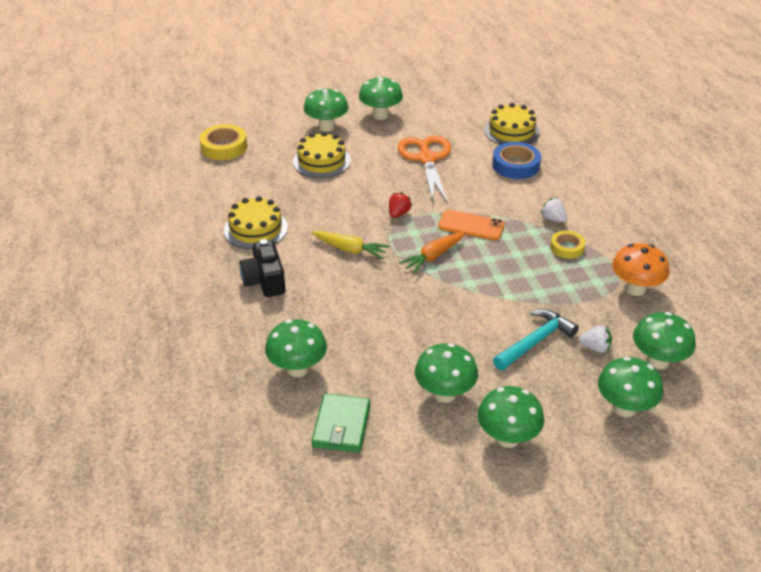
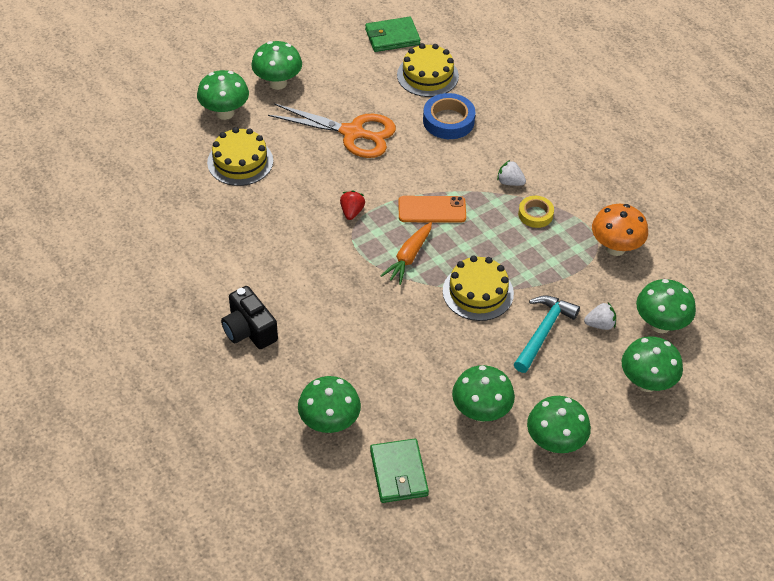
camera: 20 degrees left, 10 degrees up
(224, 147) = (121, 166): yellow tape -> none
(256, 229) = (209, 268): yellow cake -> yellow cake (478, 292)
(350, 249) = (320, 269): yellow carrot -> none
(427, 159) = (352, 133): orange scissors -> orange scissors turned 135 degrees clockwise
(492, 101) = (392, 37): none -> green wallet

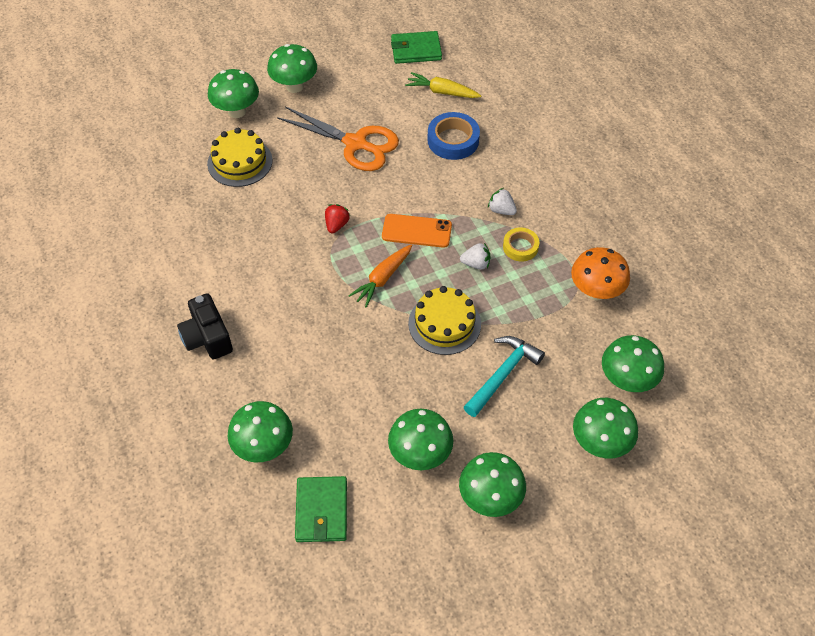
camera: 10 degrees right, 5 degrees up
(427, 75) = (442, 92): yellow cake -> yellow carrot
(600, 324) = (563, 373): white strawberry -> white strawberry (476, 264)

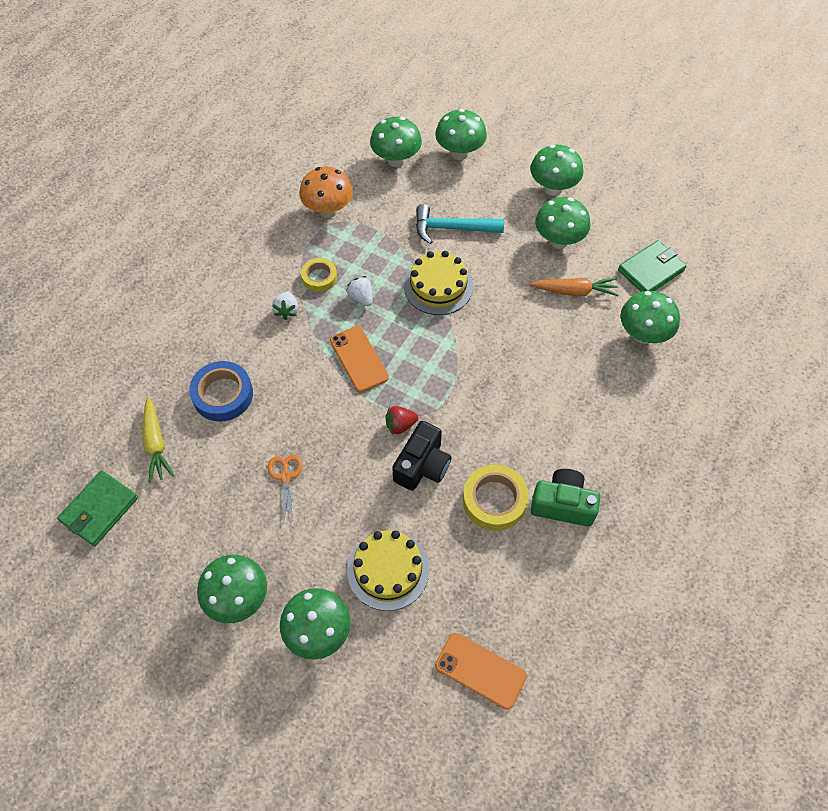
camera: 125 degrees left, 5 degrees up
(134, 172) = (480, 670): none -> orange phone
(184, 282) = (562, 504): none -> green camera
(207, 337) = (596, 442): black camera -> black camera (422, 466)
(228, 245) = (494, 500): none -> yellow tape
(355, 144) = (285, 477): orange scissors -> orange scissors, size x0.48
(382, 279) = (430, 353): orange carrot -> orange carrot (575, 291)
(416, 50) = (99, 509): green wallet -> green wallet turned 75 degrees clockwise

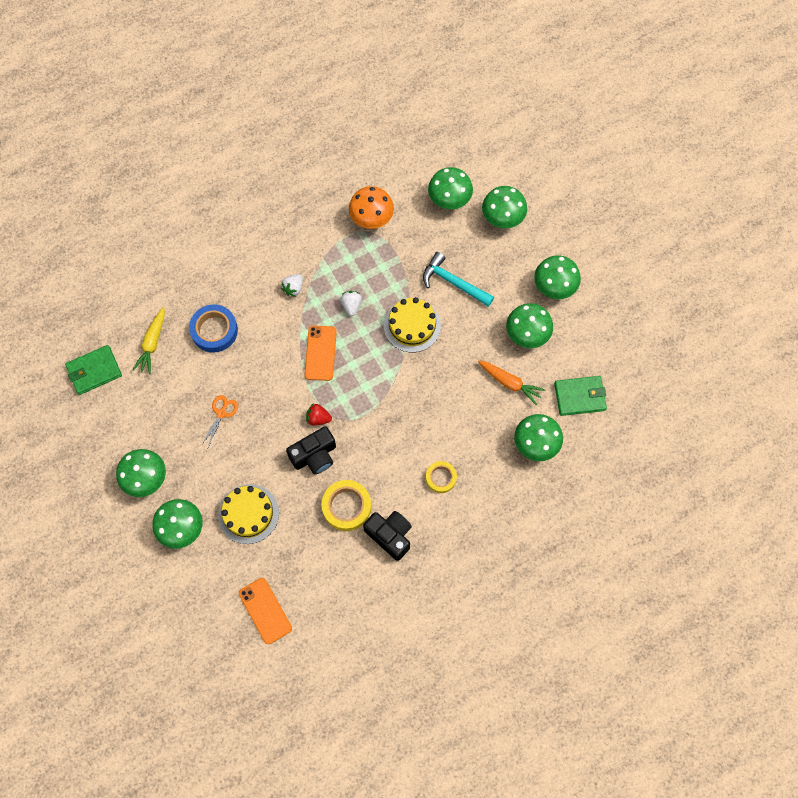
camera: 30 degrees right, 10 degrees up
(319, 277) = (332, 273): yellow tape -> yellow tape (441, 478)
(562, 504) = (390, 535): green camera -> black camera

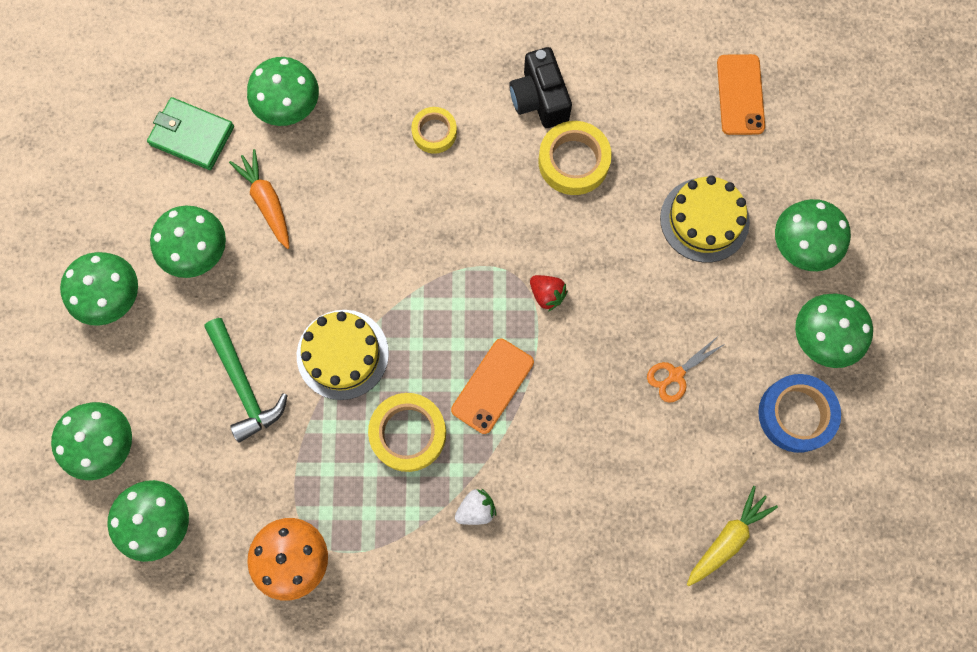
camera: 150 degrees left, 5 degrees up
(94, 371) = (832, 543): green wallet -> none
(214, 330) = (626, 507): blue tape -> blue tape (796, 414)
(314, 455) = (579, 247): black camera -> none
(351, 305) = (408, 433): white strawberry -> yellow tape
(453, 282) = (244, 385): turquoise hammer -> green hammer

